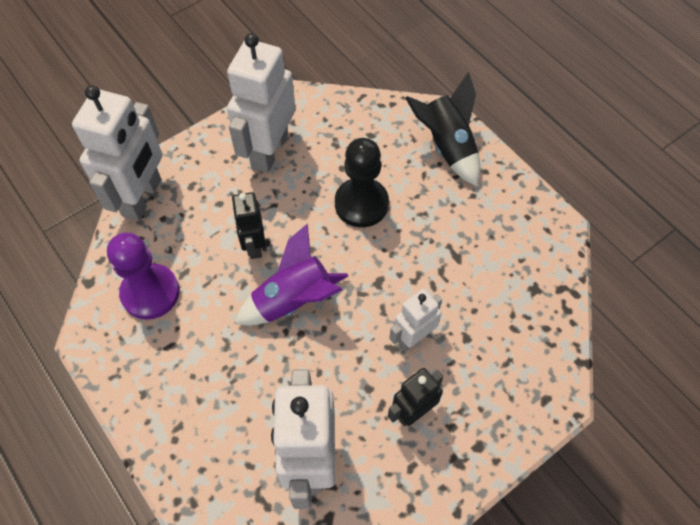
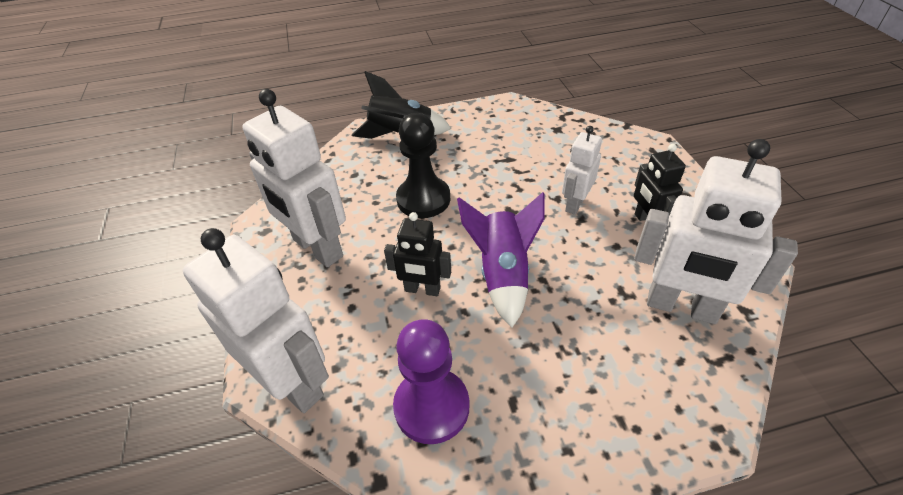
camera: 65 degrees left, 15 degrees down
(413, 337) = (575, 204): white robot -> white robot turned 45 degrees clockwise

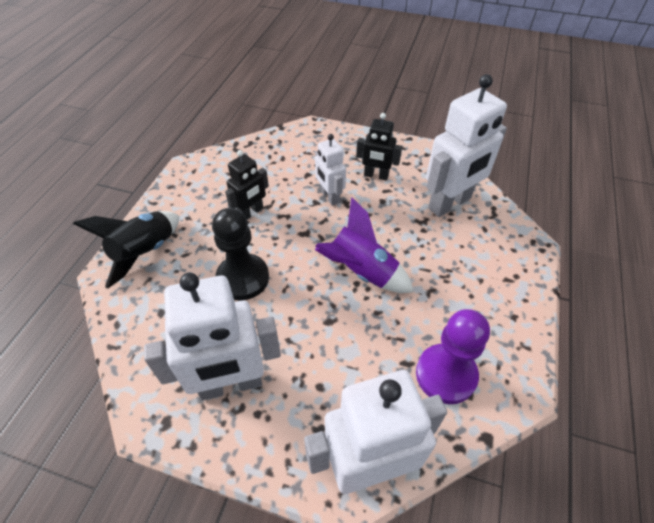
camera: 60 degrees left, 5 degrees up
(422, 290) = (339, 328): black robot -> black robot (251, 212)

